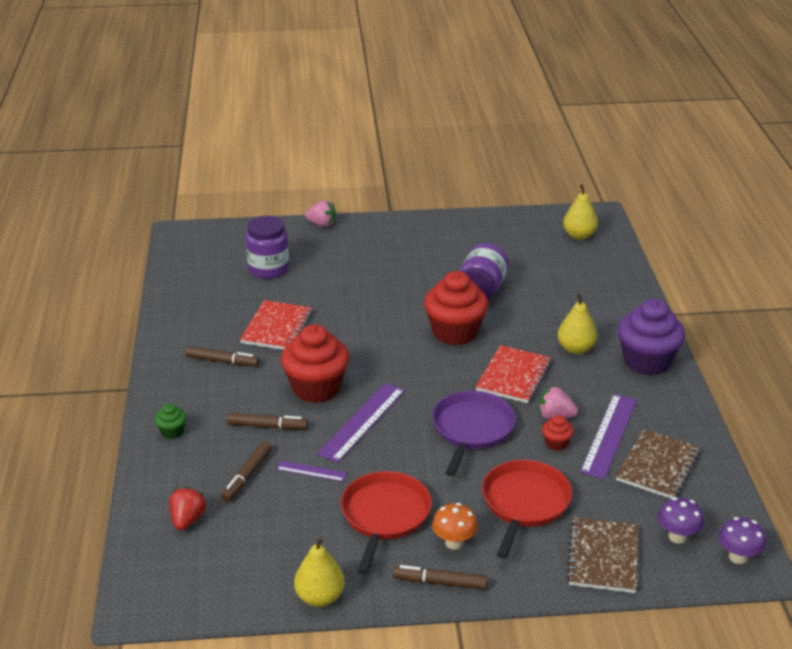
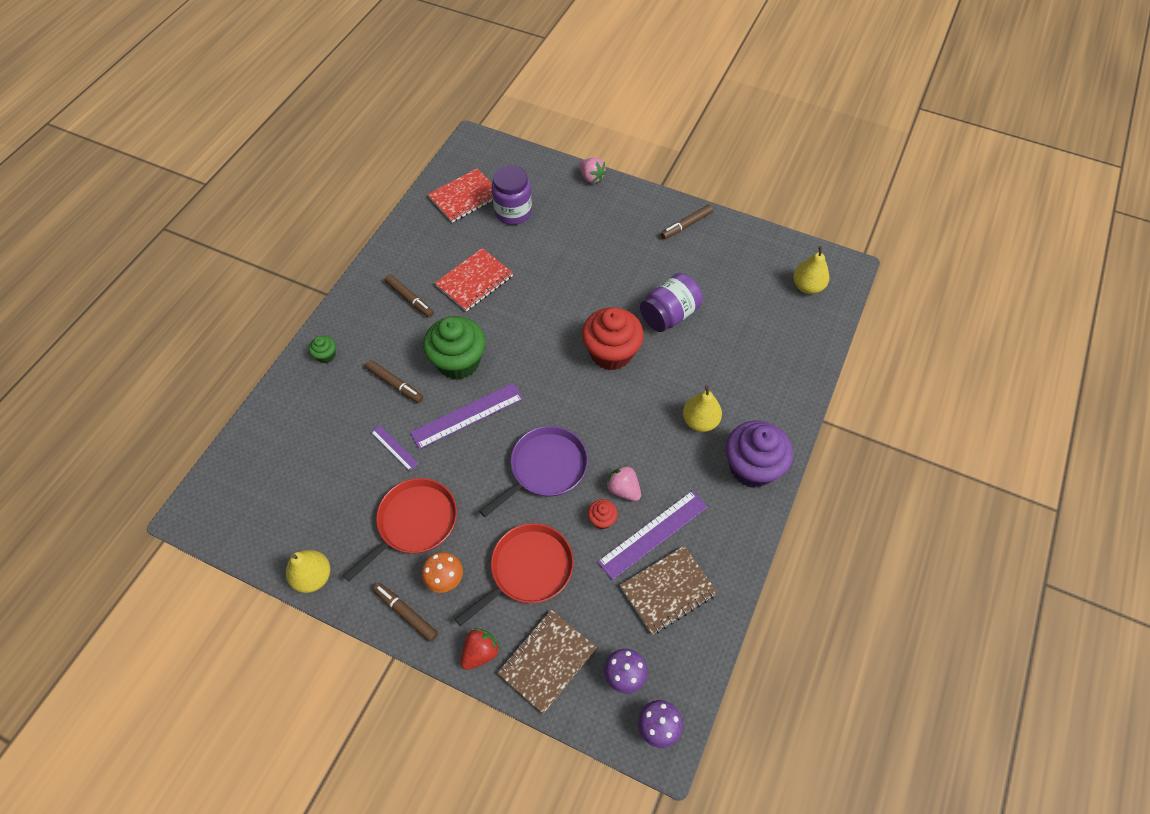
camera: 30 degrees right, 25 degrees up
(187, 520) = (277, 450): red strawberry -> red strawberry (480, 652)
(247, 476) = (346, 428): brown marker -> brown marker (686, 225)
(316, 388) = (458, 362): red cupcake -> green cupcake
(513, 376) = (623, 427): red notebook -> red notebook (465, 197)

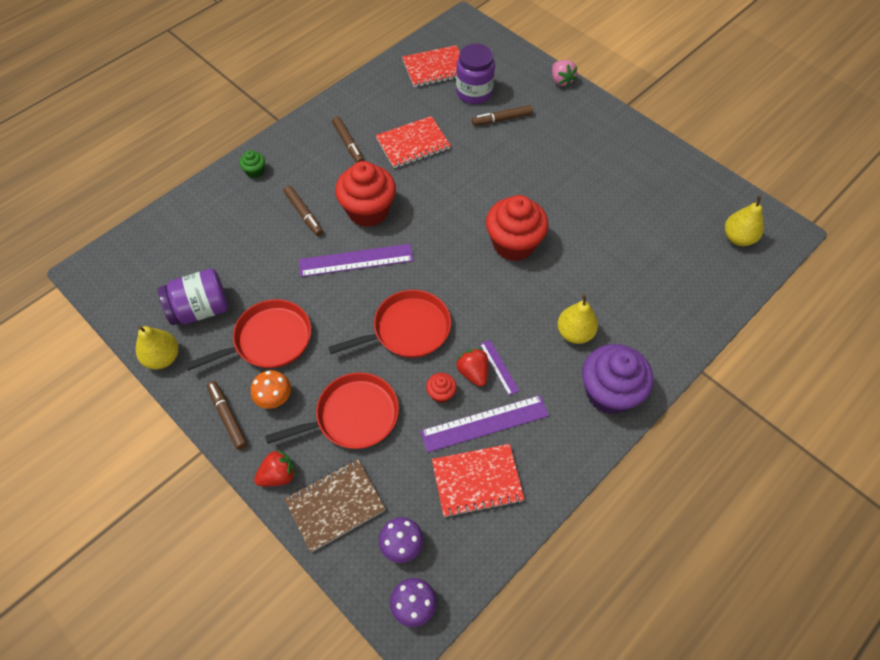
camera: 20 degrees right, 0 degrees up
(394, 447) = (279, 268): purple ruler -> purple ruler (499, 367)
(458, 362) = (368, 211): green cupcake -> red cupcake
(545, 468) = (407, 329): purple pan -> red pan
(623, 489) = (473, 372): pink strawberry -> red strawberry
(668, 590) = (477, 481): brown notebook -> red notebook
(669, 315) = (585, 225): purple jar -> purple jar (200, 309)
(686, 225) = (636, 147): brown marker -> brown marker (502, 119)

